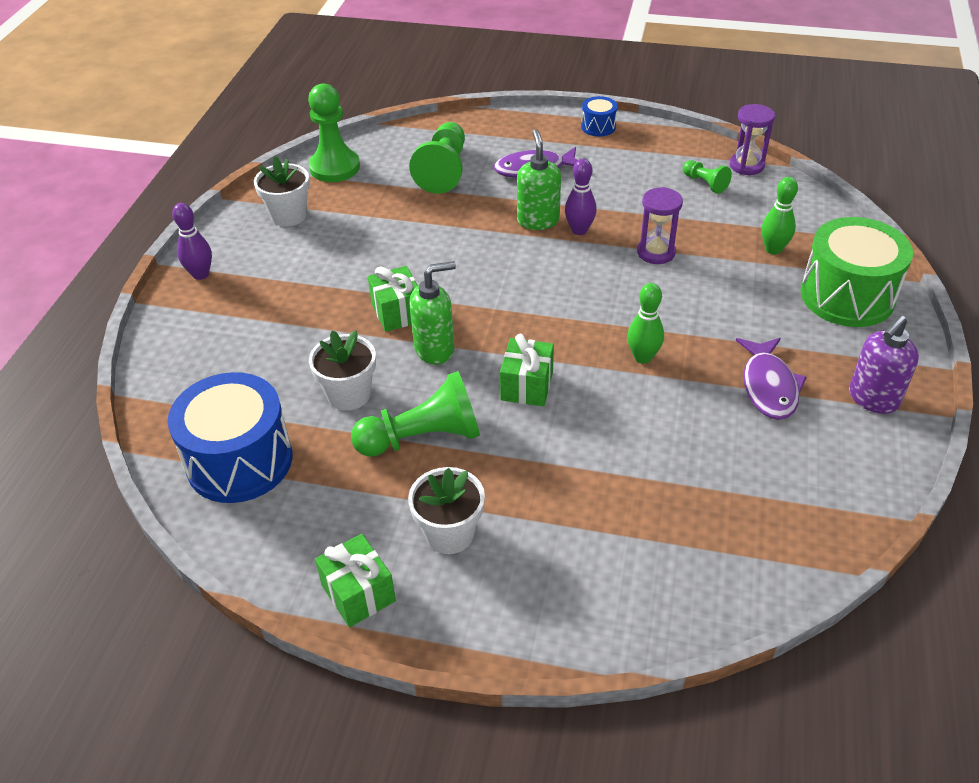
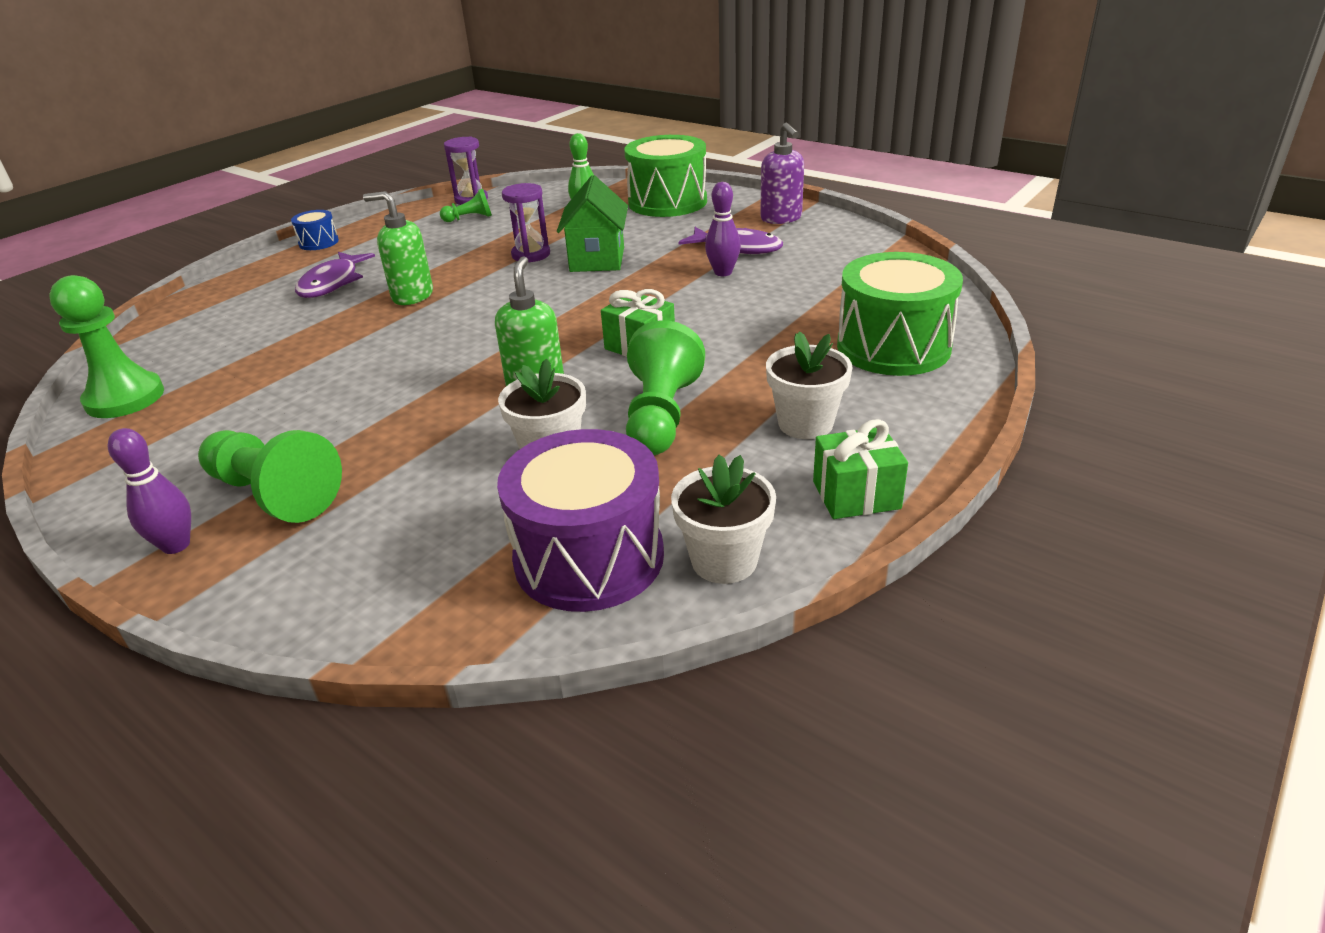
camera: 65 degrees left, 10 degrees down
(239, 461) = (589, 557): blue drum -> purple drum
(289, 215) = (164, 448): white flower pot -> white flower pot (724, 560)
(397, 312) = (451, 399): green gift -> none
(443, 171) = (252, 330): green pawn -> green pawn (274, 494)
(579, 230) = (455, 280): purple bowling pin -> purple bowling pin (723, 272)
(618, 567) = (893, 347): none -> green drum
(643, 357) = (656, 287): green bowling pin -> none
(674, 297) = (597, 259): none -> green house

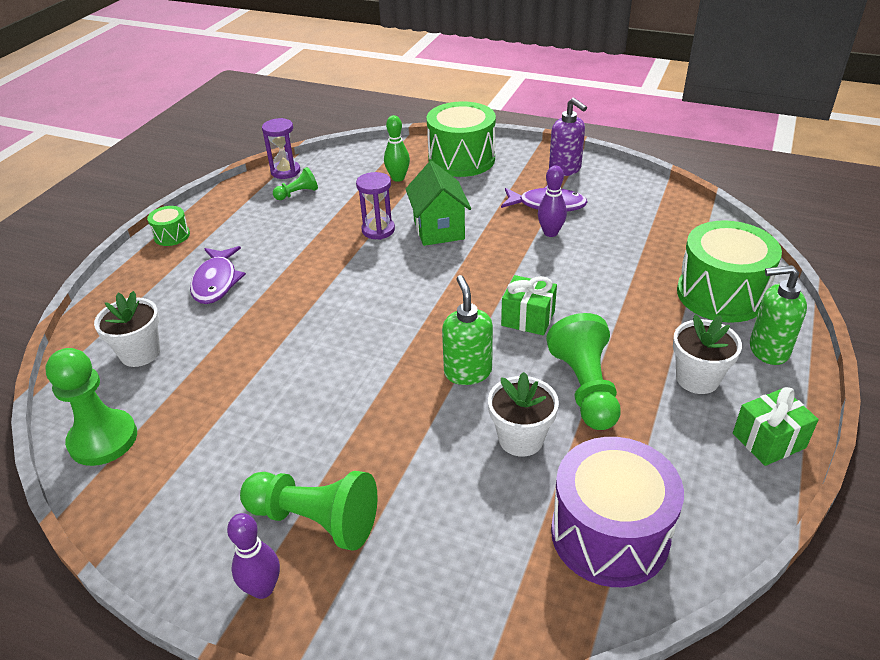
camera: 15 degrees left, 5 degrees up
(319, 242) = (172, 235): blue drum -> green drum
(412, 296) = (300, 288): green soap dispenser -> green soap dispenser (768, 350)
(724, 560) = (709, 518): white flower pot -> white flower pot (140, 353)

